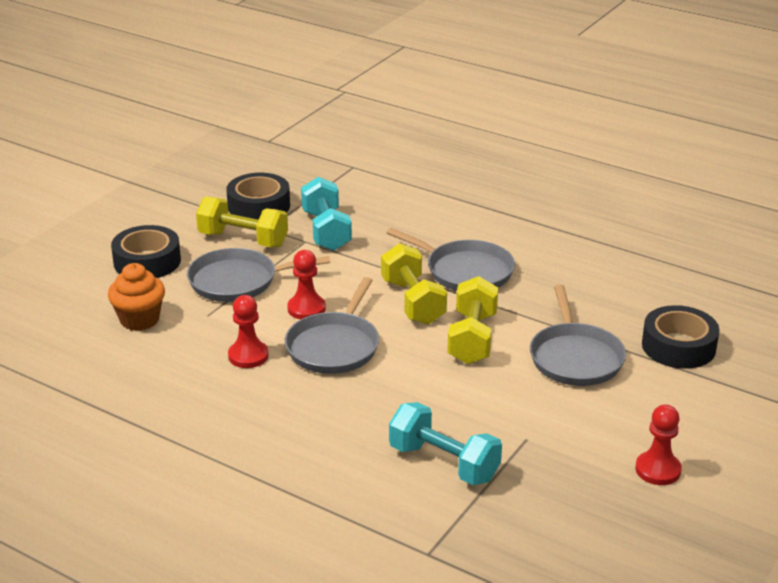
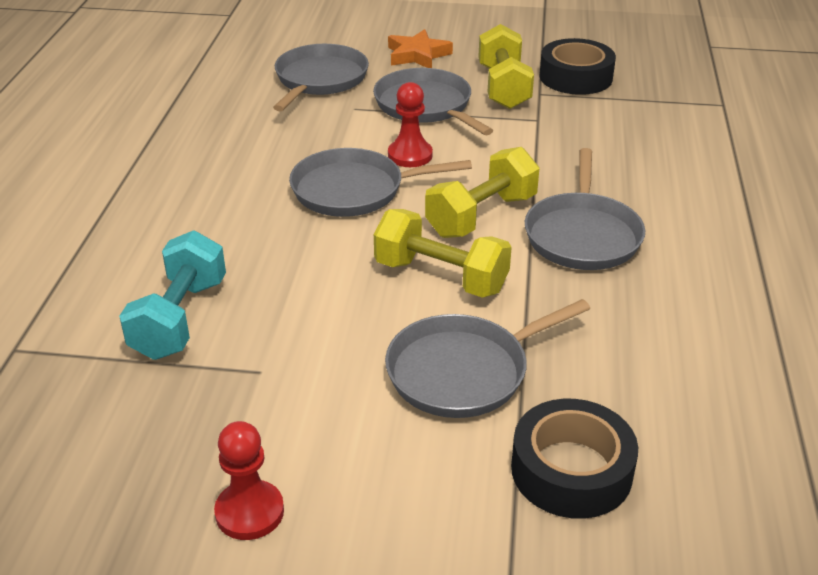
camera: 65 degrees right, 5 degrees up
(139, 320) = (319, 79): orange cupcake -> grey pan
(147, 261) = (417, 55): black tape -> orange star
(248, 356) = (301, 148): red pawn -> none
(326, 231) = (570, 125): turquoise dumbbell -> none
(472, 338) = (441, 277): yellow dumbbell -> yellow dumbbell turned 45 degrees clockwise

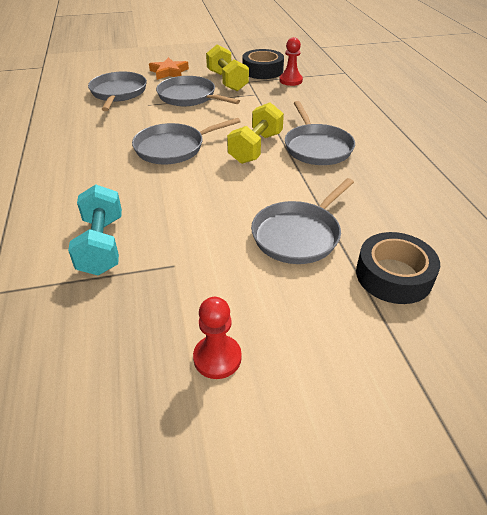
camera: 20 degrees left, 5 degrees up
(410, 155) = (195, 124): red pawn -> red pawn (290, 80)
(441, 277) = (253, 185): yellow dumbbell -> none

